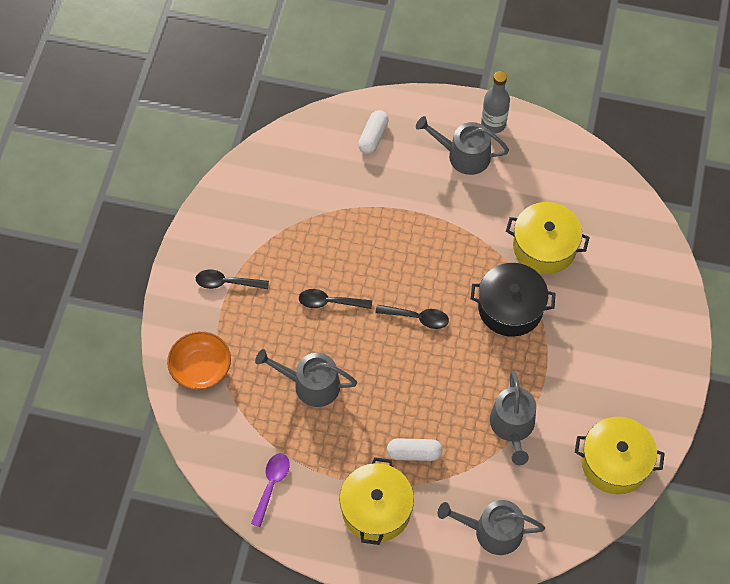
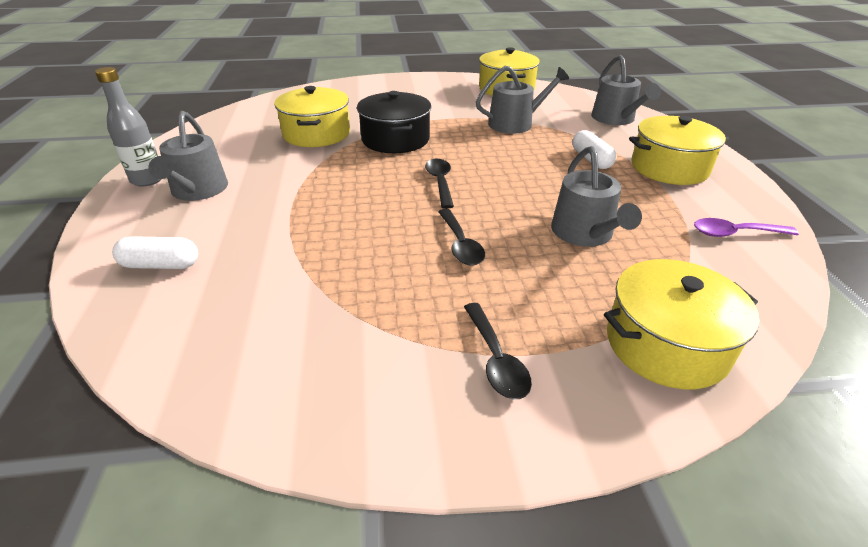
camera: 110 degrees left, 25 degrees down
(201, 368) = (666, 344): orange bowl -> yellow pot

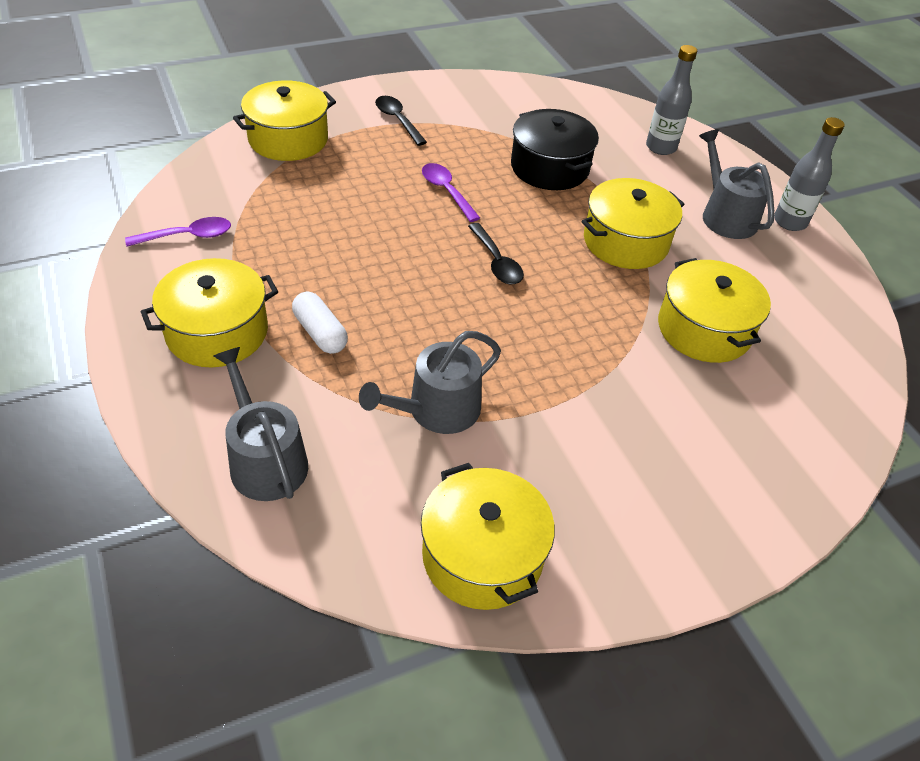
camera: 160 degrees right, 10 degrees up
(161, 265) = (661, 147): white capsule -> grey bottle
(315, 183) = (625, 242): none -> yellow pot
(395, 139) = (593, 334): black pot -> black pot (549, 167)
(460, 244) = (446, 191): black spoon -> purple spoon
(585, 234) = (336, 216): grey watering can -> none

